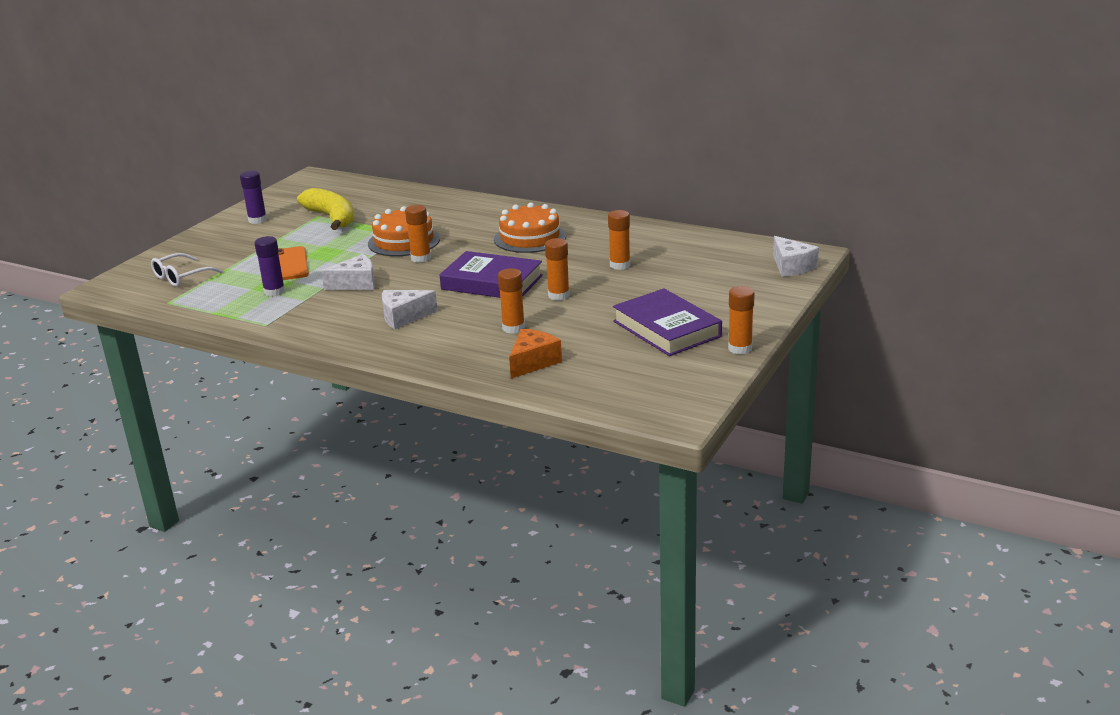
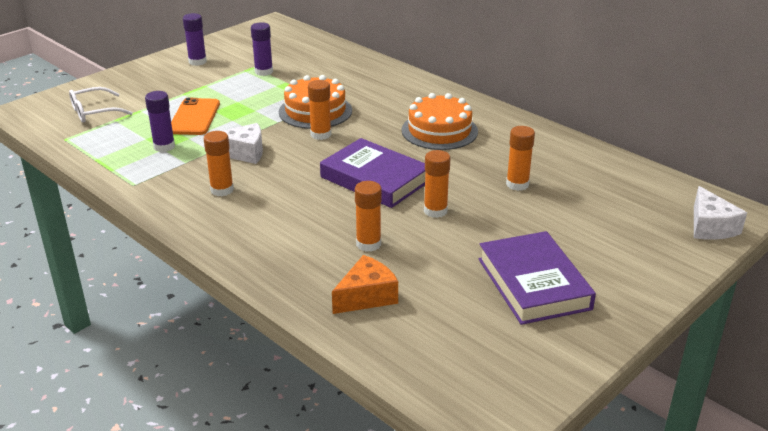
camera: 15 degrees right, 5 degrees up
(331, 218) = (264, 72): yellow banana -> purple glue stick
(404, 317) = (266, 204): white cheese -> none
(740, 348) = (608, 333): orange glue stick -> orange glue stick (222, 190)

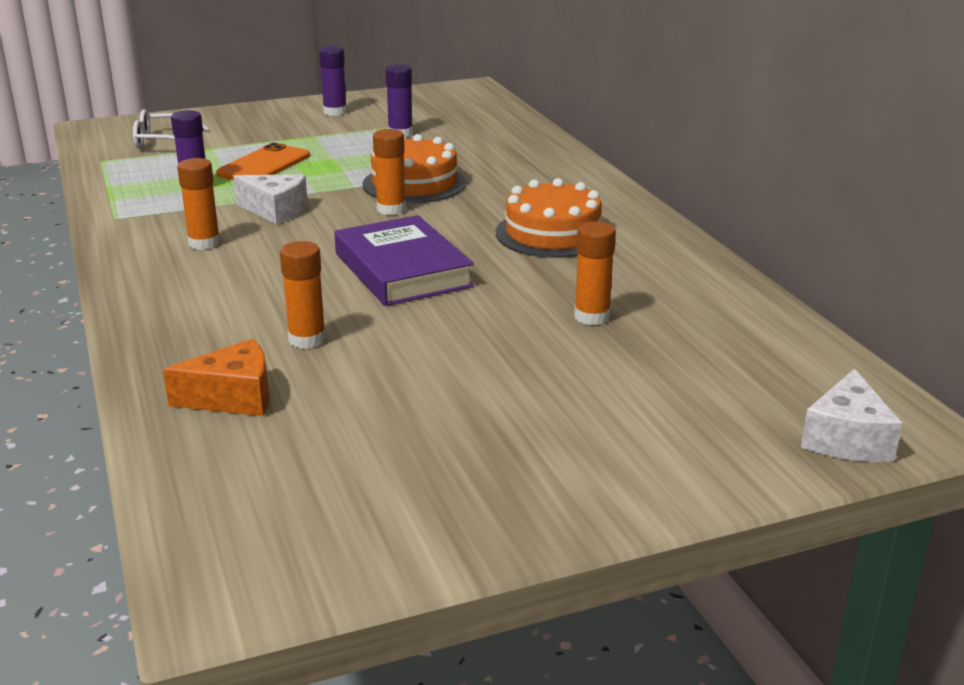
camera: 25 degrees right, 5 degrees down
(435, 211) = (439, 322): orange glue stick -> none
(533, 283) = (475, 442): purple book -> none

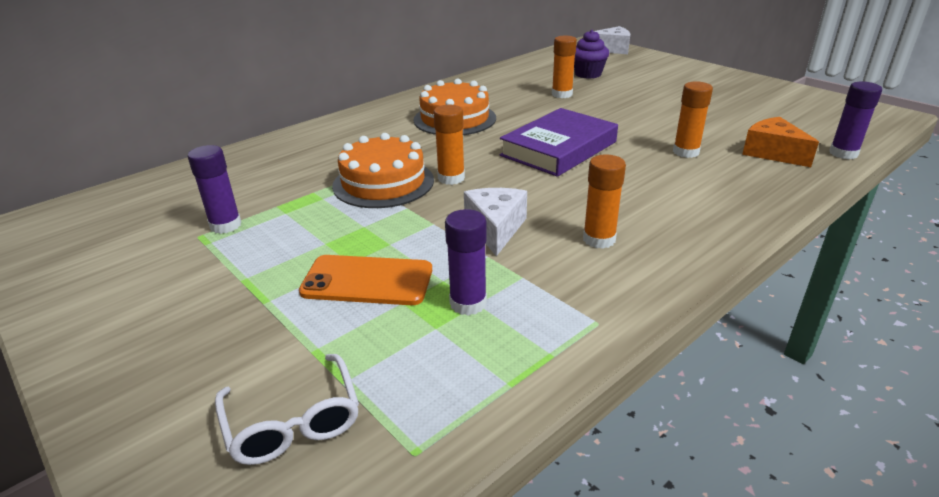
camera: 110 degrees left, 5 degrees up
(335, 112) = (125, 297): purple glue stick -> purple glue stick (843, 153)
(682, 364) = (588, 74): none -> purple cupcake

